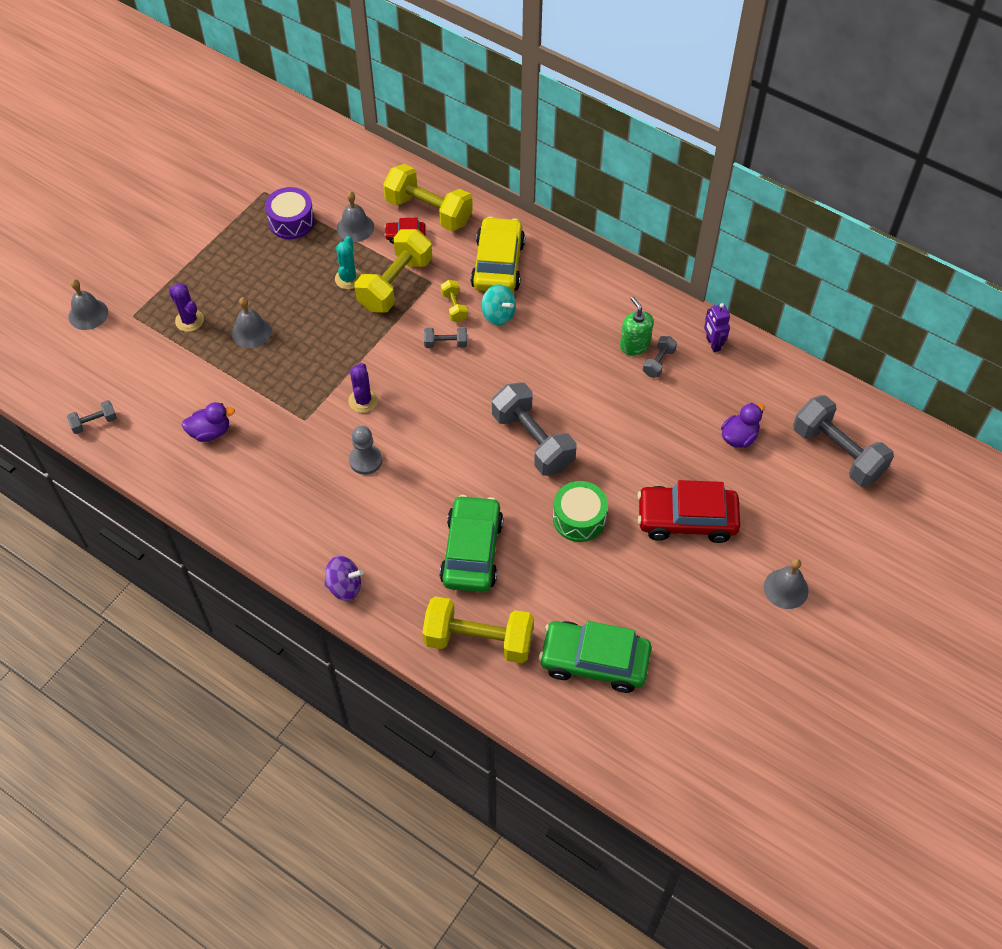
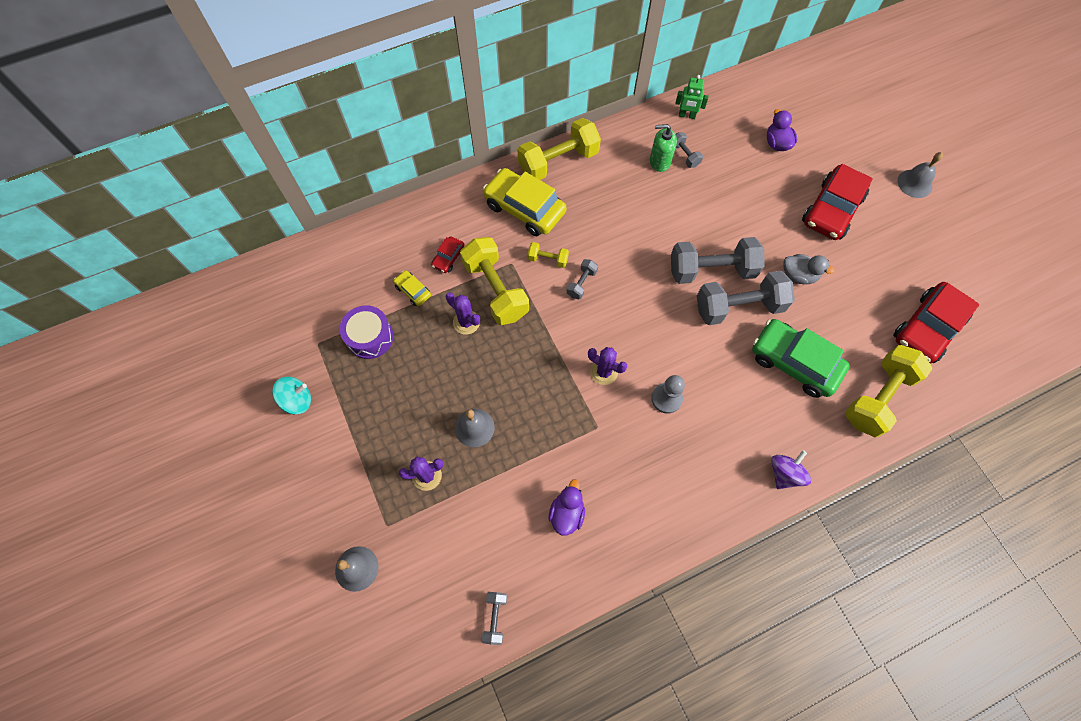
camera: 60 degrees left, 10 degrees up
(348, 279) = (466, 322): turquoise cactus -> purple cactus
(355, 227) = (413, 291): grey bell -> yellow car
(428, 211) = (434, 229): yellow dumbbell -> yellow dumbbell (558, 162)
(498, 315) = (575, 233): turquoise spinning top -> turquoise spinning top (297, 400)
(579, 518) = (798, 275): green drum -> grey duck
(594, 661) = (927, 328): green car -> red car
(712, 344) = (687, 116): purple robot -> green robot
(837, 453) = (818, 97): grey dumbbell -> grey dumbbell (738, 307)

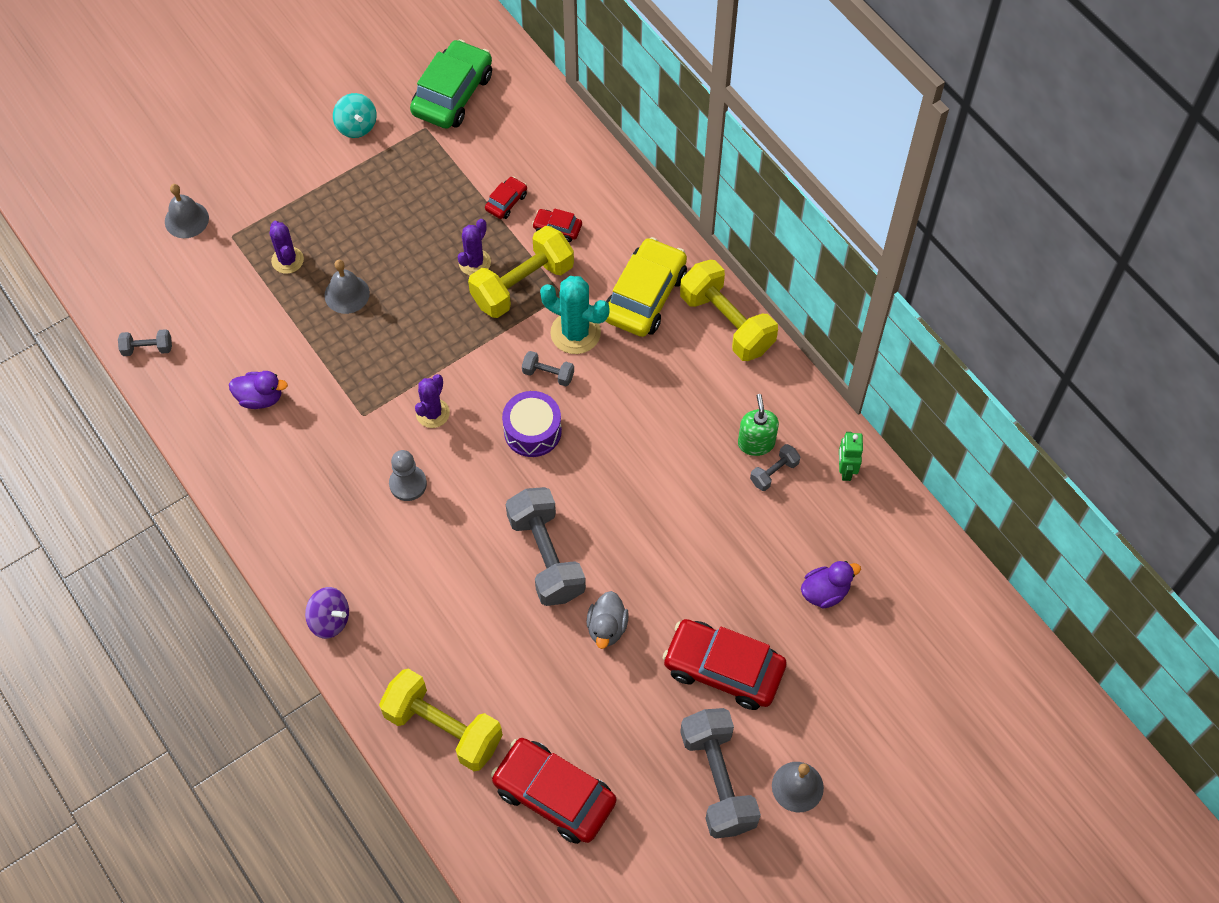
camera: 80 degrees right, 5 degrees down
(370, 337) = (440, 174): purple drum -> purple drum (532, 431)
(413, 291) = (506, 202): yellow car -> red car
(548, 259) = (575, 333): yellow dumbbell -> turquoise cactus
(711, 270) = (595, 520): grey dumbbell -> grey dumbbell (718, 780)
(794, 362) = (477, 626): green car -> green car (452, 94)

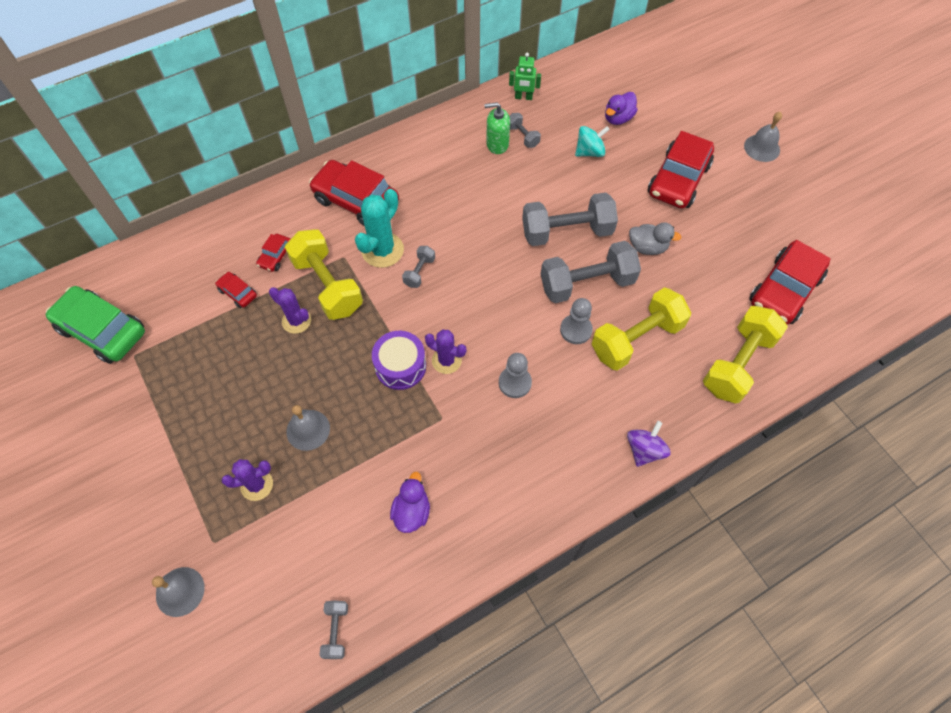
camera: 85 degrees left, 0 degrees up
(356, 126) = (112, 417): turquoise spinning top -> turquoise spinning top (589, 152)
(480, 545) = (576, 330): none -> grey pawn
(532, 431) = (472, 286): purple drum -> purple drum (400, 366)
(645, 296) = (356, 201): yellow car -> red car
(718, 780) = (762, 190): grey dumbbell -> grey dumbbell (567, 232)
(727, 323) = (390, 151): yellow dumbbell -> yellow dumbbell (636, 339)
(825, 592) = (618, 118): purple duck -> purple duck turned 120 degrees counterclockwise

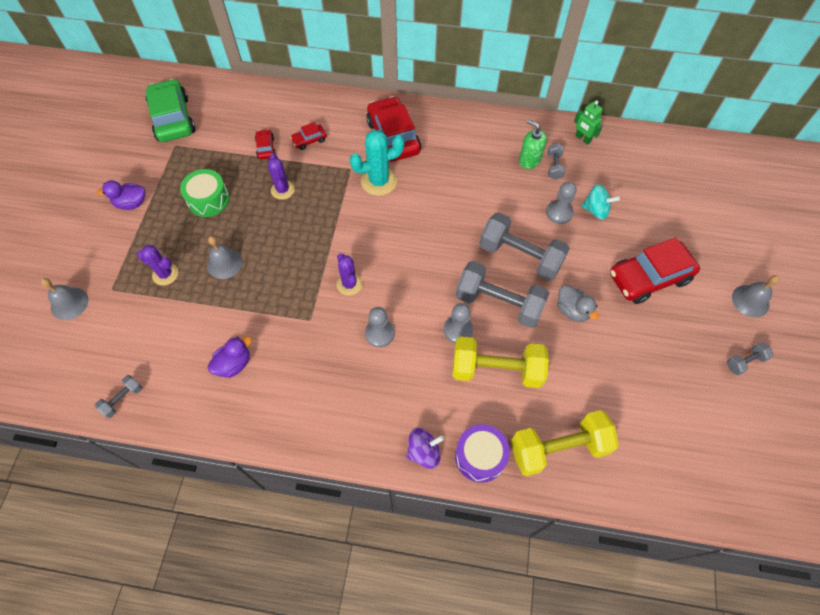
camera: 40 degrees right, 0 degrees up
(228, 383) = (208, 200): none -> green drum
(327, 285) = (322, 180): yellow dumbbell -> none
(400, 366) = (317, 265): purple drum -> purple drum (480, 456)
(419, 272) = (389, 212): grey dumbbell -> grey dumbbell (745, 362)
(563, 173) = (559, 212): none -> grey pawn
(618, 118) = (644, 200): purple duck -> purple duck (131, 203)
(784, 290) = (656, 424): red car -> none

